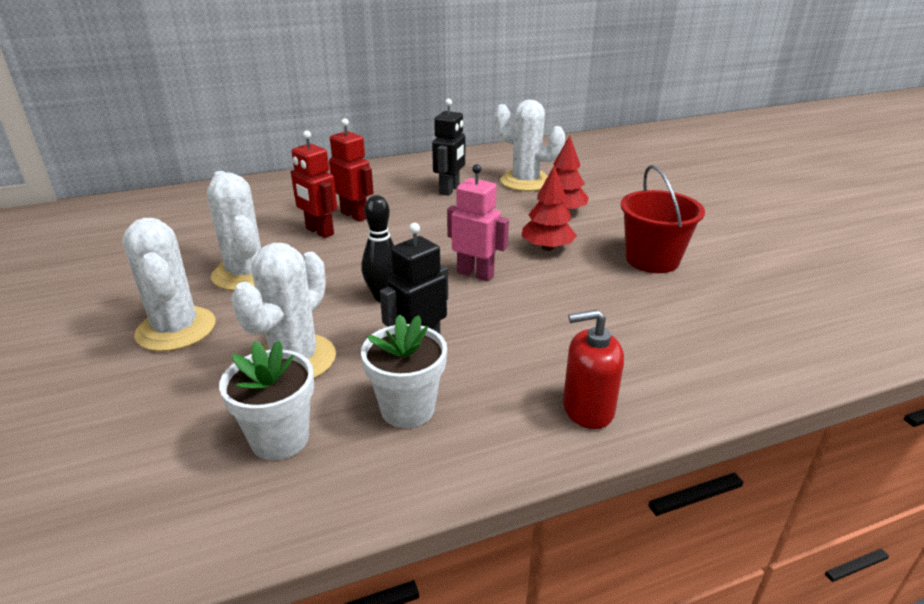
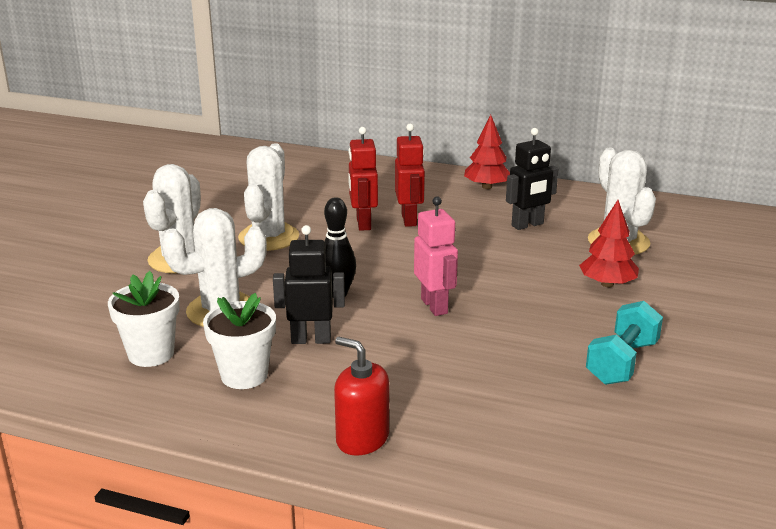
camera: 40 degrees right, 5 degrees down
(547, 248) = (534, 310): red tree -> red tree (487, 187)
(652, 260) = (622, 362): red bucket -> turquoise dumbbell

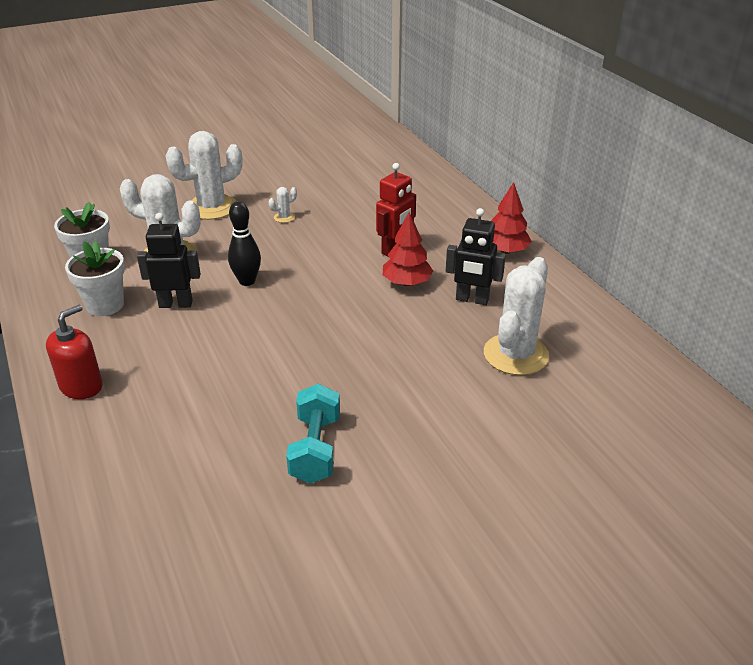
camera: 45 degrees right, 10 degrees up
(268, 237) = (284, 217): white cactus -> white cactus, size x0.41
(311, 339) = (176, 304): black robot -> black robot turned 45 degrees counterclockwise
(362, 439) = (81, 386): red soap dispenser -> red soap dispenser turned 45 degrees clockwise
(363, 223) = (359, 237): red robot -> none
(434, 306) = (283, 325): pink robot -> none
(607, 284) = (432, 383): red tree -> red tree (406, 282)
(622, 362) = (315, 449): turquoise dumbbell -> turquoise dumbbell turned 75 degrees counterclockwise

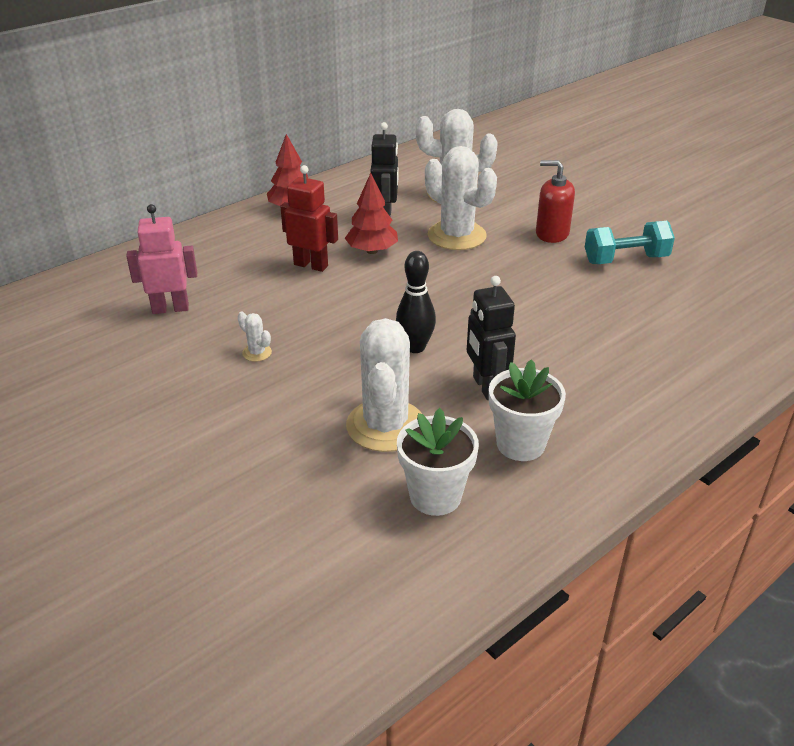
camera: 105 degrees left, 0 degrees up
(81, 386) = (660, 408): red soap dispenser -> red soap dispenser (552, 234)
(212, 207) = (242, 425): white cactus -> white cactus (457, 236)
(359, 190) = (170, 308): none -> pink robot

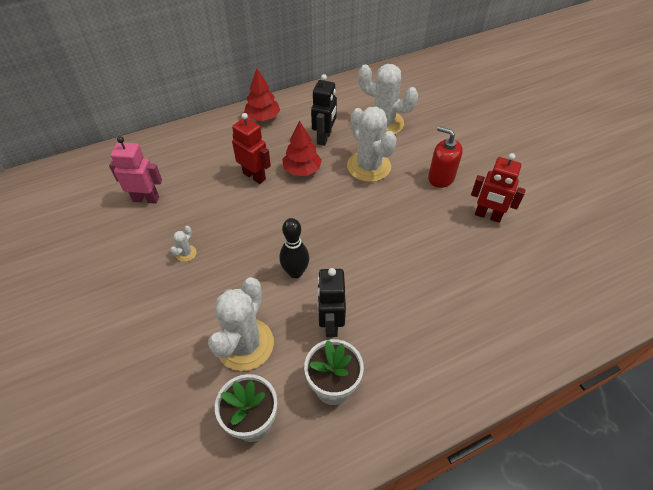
camera: 15 degrees right, 15 degrees up
(257, 353) = (186, 253): white cactus -> white cactus turned 60 degrees clockwise
(625, 260) = (487, 216): turquoise dumbbell -> red robot

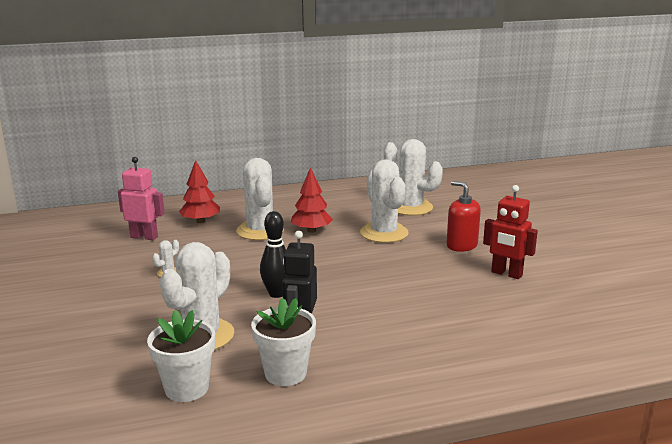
camera: 10 degrees right, 30 degrees down
(254, 176) = (260, 231): red robot -> white cactus
(263, 117) = (284, 196): red tree -> red tree (201, 221)
(324, 138) = (343, 212): black robot -> none

